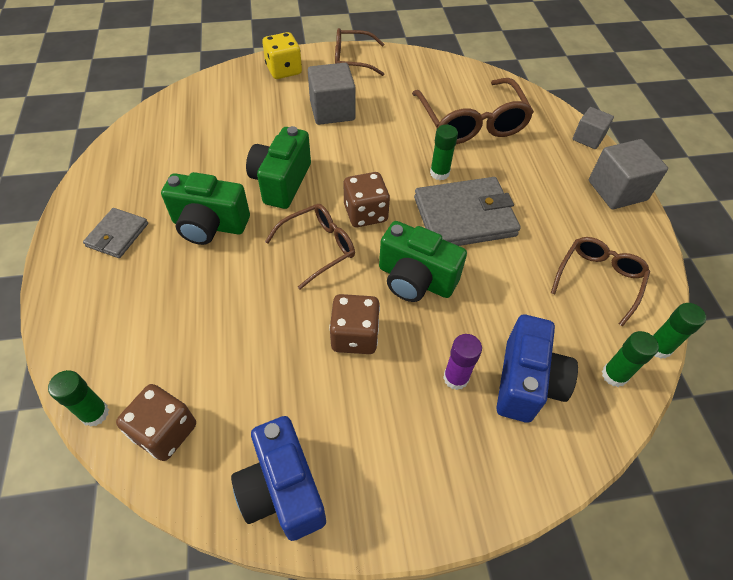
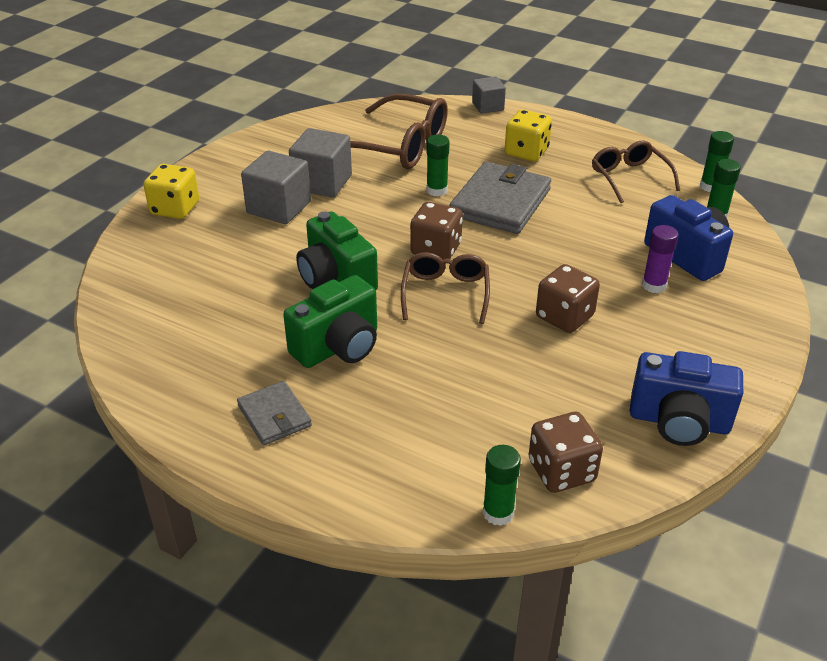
camera: 50 degrees left, 15 degrees down
(352, 59) = (223, 164): brown glasses -> none
(415, 279) = (539, 258): green camera -> none
(553, 194) = (526, 152): none -> yellow dice
(617, 190) = (555, 124): grey cube -> grey cube (322, 183)

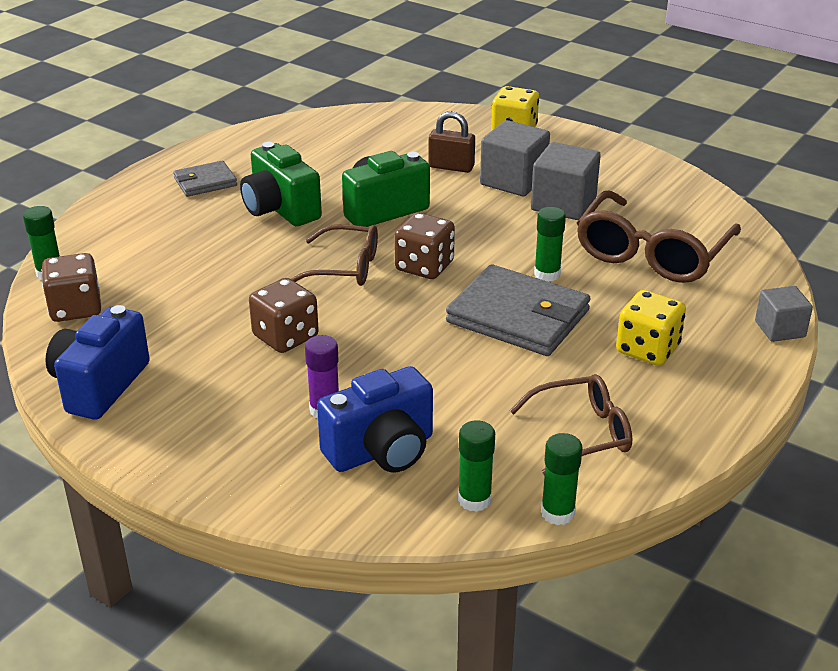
camera: 95 degrees right, 5 degrees down
(248, 243) = (451, 167): none -> brown padlock

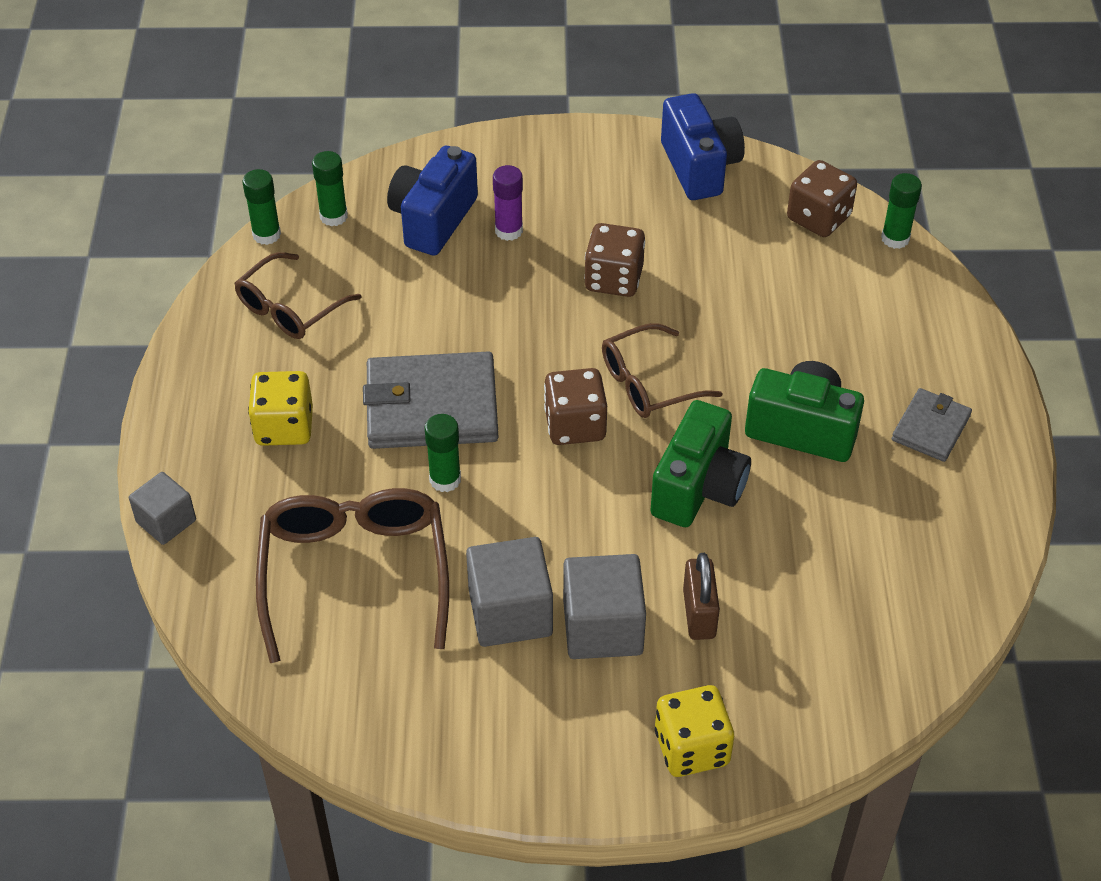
camera: 145 degrees right, 15 degrees up
(451, 167) = (699, 614): brown padlock -> brown padlock turned 75 degrees counterclockwise

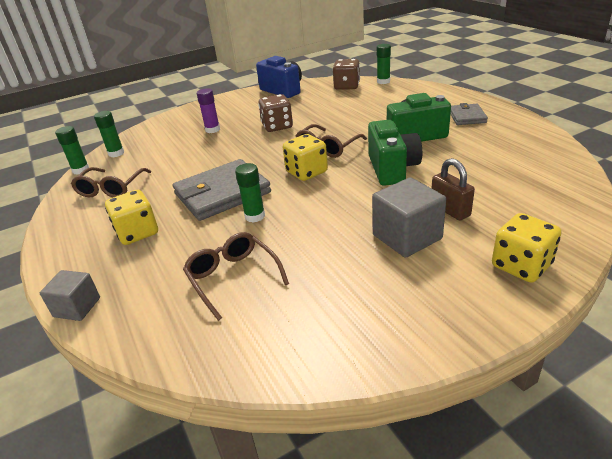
camera: 25 degrees left, 15 degrees down
(355, 574) = (233, 278): brown glasses -> brown glasses, size x0.62
(433, 220) = (171, 138): blue camera -> none
(510, 612) = (347, 253): grey cube -> none
(575, 425) = (306, 172): brown dice -> yellow dice

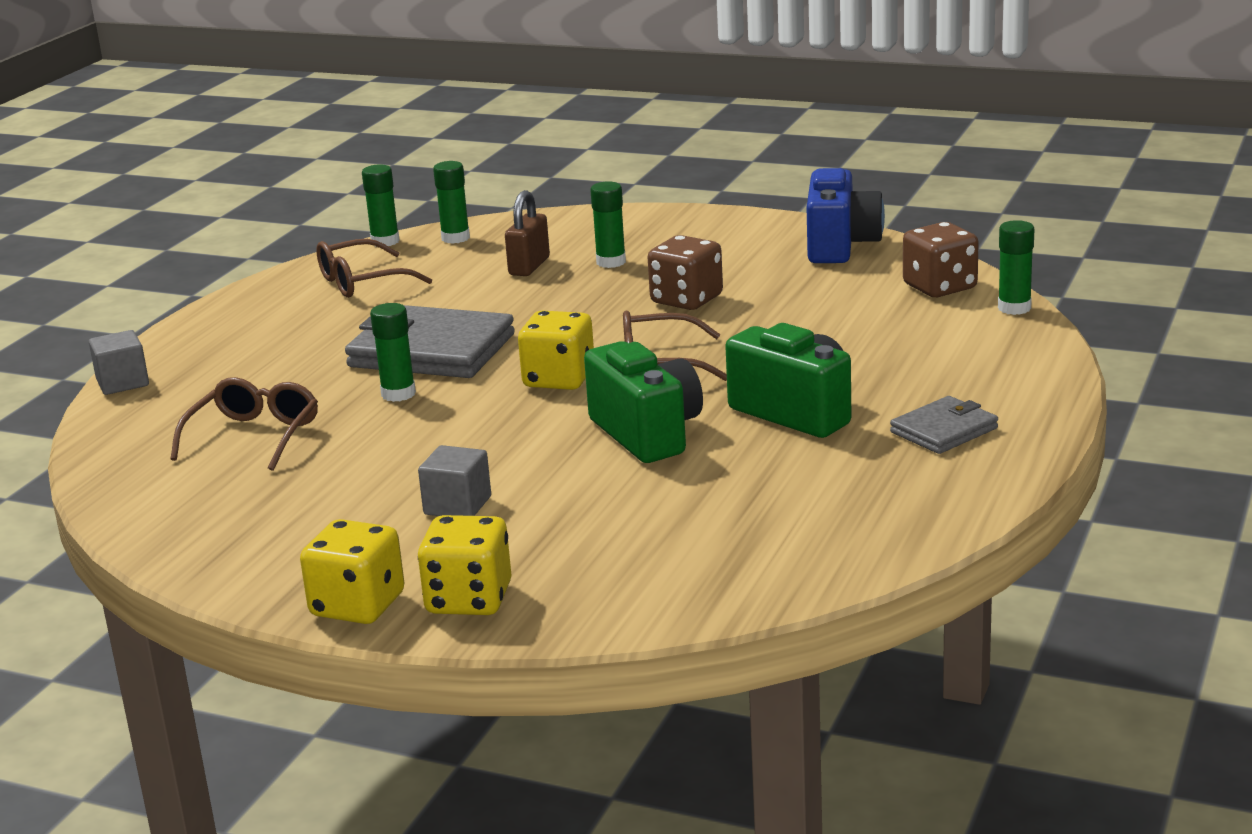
camera: 50 degrees right, 10 degrees down
(137, 233) = (284, 345): yellow dice -> yellow dice (357, 605)
(212, 130) = (611, 262): purple glue stick -> green glue stick
(392, 169) = (647, 434): green camera -> green camera turned 75 degrees counterclockwise
(407, 237) = (457, 505): grey cube -> grey cube, size x0.62
(450, 210) = (567, 513): brown padlock -> brown padlock (529, 266)

